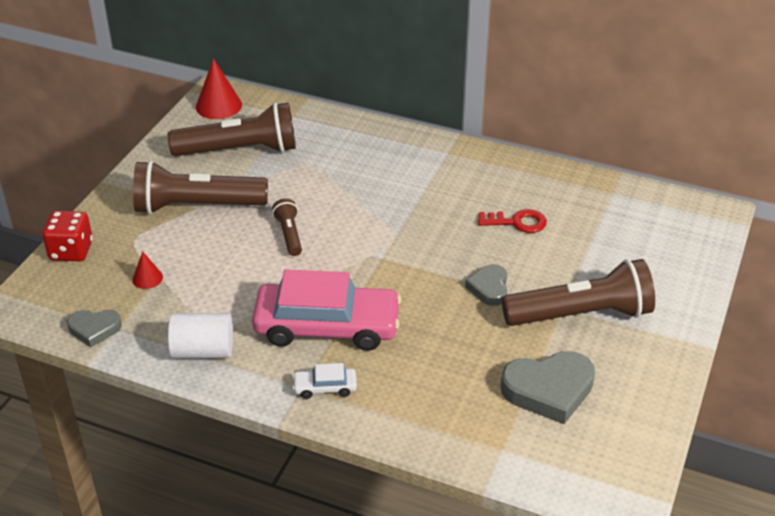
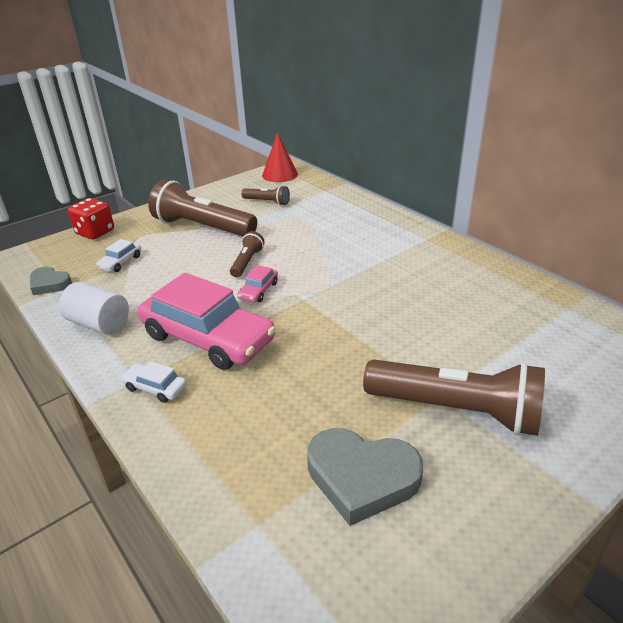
camera: 30 degrees right, 5 degrees down
(147, 278) = (120, 262): red cone -> white car
(240, 150) = (267, 202): brown flashlight -> brown flashlight, size x0.48
(330, 263) = (258, 290): none -> pink car
(489, 288) = (378, 353): grey heart -> none
(517, 222) = (449, 306): red key -> none

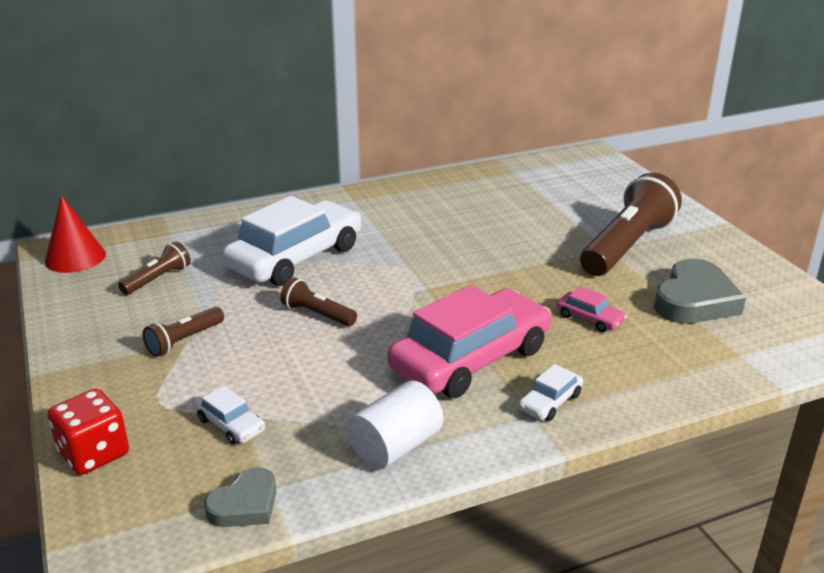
camera: 75 degrees left, 5 degrees down
(202, 227) = (184, 340): brown flashlight -> brown flashlight, size x0.48
(258, 290) = (391, 314): pink car -> pink car (590, 318)
(319, 237) = (295, 257): none -> white car

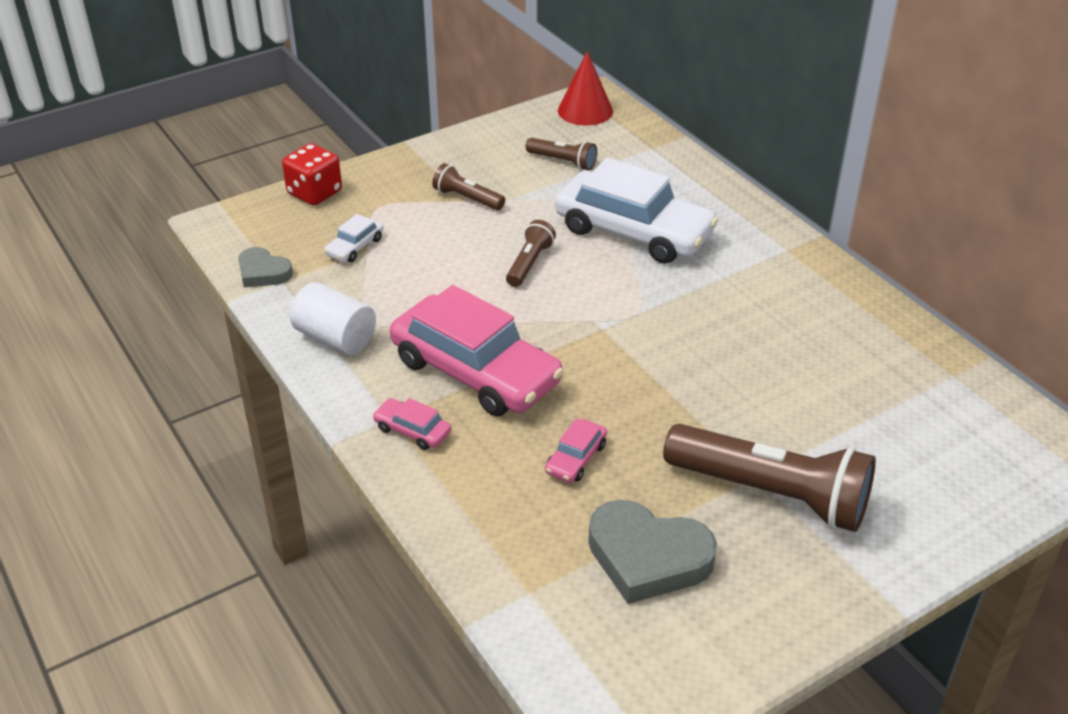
camera: 80 degrees right, 10 degrees up
(550, 402) = (412, 430): white car -> pink car

